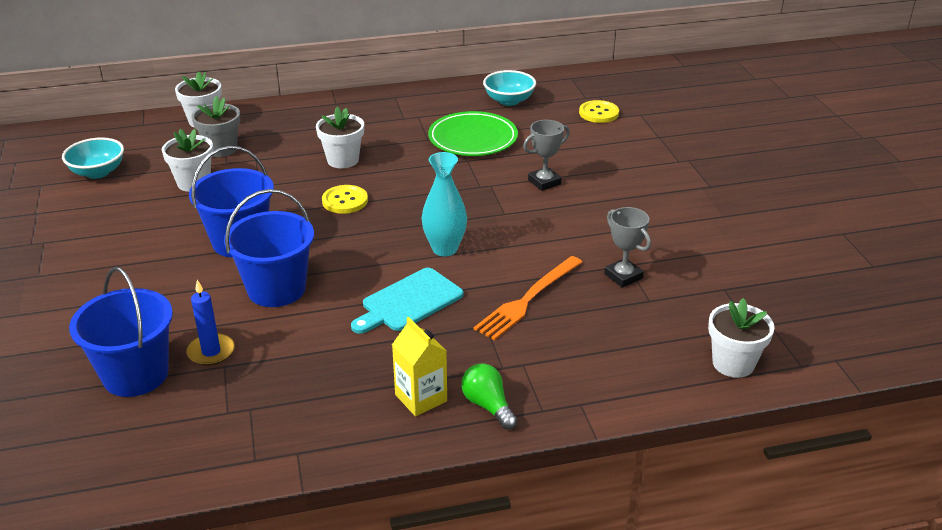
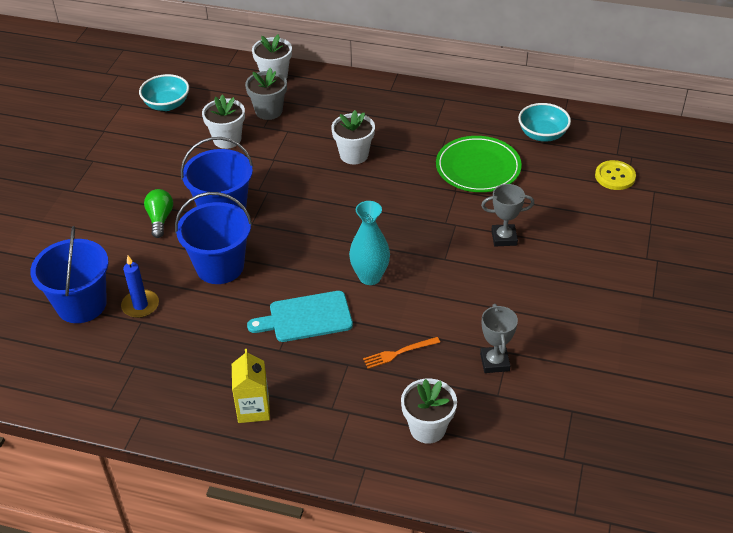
camera: 30 degrees right, 10 degrees up
(345, 201) = (326, 198): yellow button -> none
(488, 406) = (295, 437): green light bulb -> green light bulb (160, 219)
(528, 299) = (399, 352): orange fork -> orange fork, size x0.58
(733, 363) = (517, 486): white flower pot -> white flower pot (427, 428)

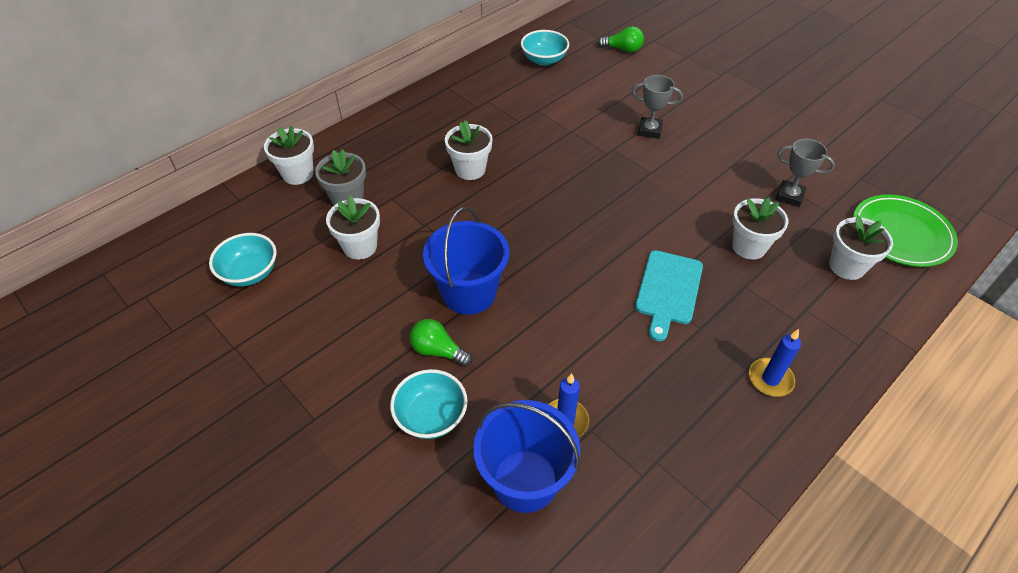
camera: 60 degrees left, 5 degrees up
(105, 240) = (431, 416): none -> turquoise bowl
(220, 266) = (552, 328): blue bucket -> none
(253, 409) = (770, 379): yellow carton -> blue candle
(370, 277) = (642, 226): turquoise vase -> none
(399, 352) = (749, 247): orange fork -> white flower pot
(478, 168) = (553, 107): green plate -> green plate (901, 234)
(504, 238) = (649, 130): grey trophy -> grey trophy turned 75 degrees clockwise
(615, 176) = (623, 49): yellow button -> green light bulb

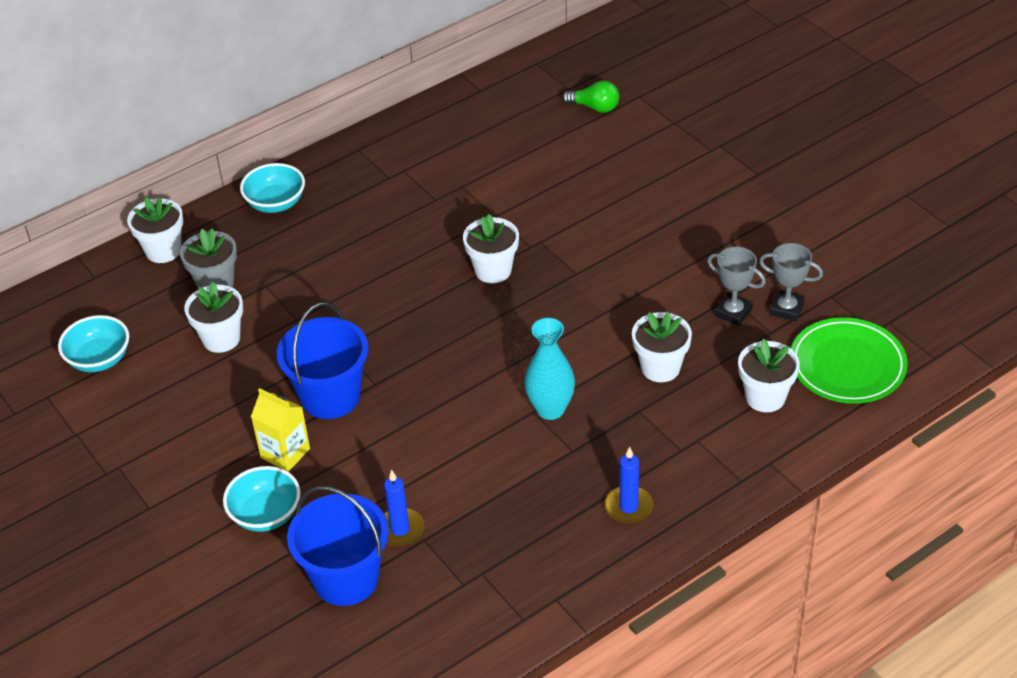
camera: 10 degrees right, 5 degrees down
(438, 351) = (285, 453): green light bulb -> yellow carton
(470, 169) = (363, 257): white flower pot -> white flower pot (493, 270)
(544, 60) = (488, 117): turquoise bowl -> turquoise bowl (275, 203)
(649, 130) = (592, 220): grey trophy -> grey trophy (786, 308)
(668, 290) = (550, 409): turquoise cutting board -> turquoise vase

